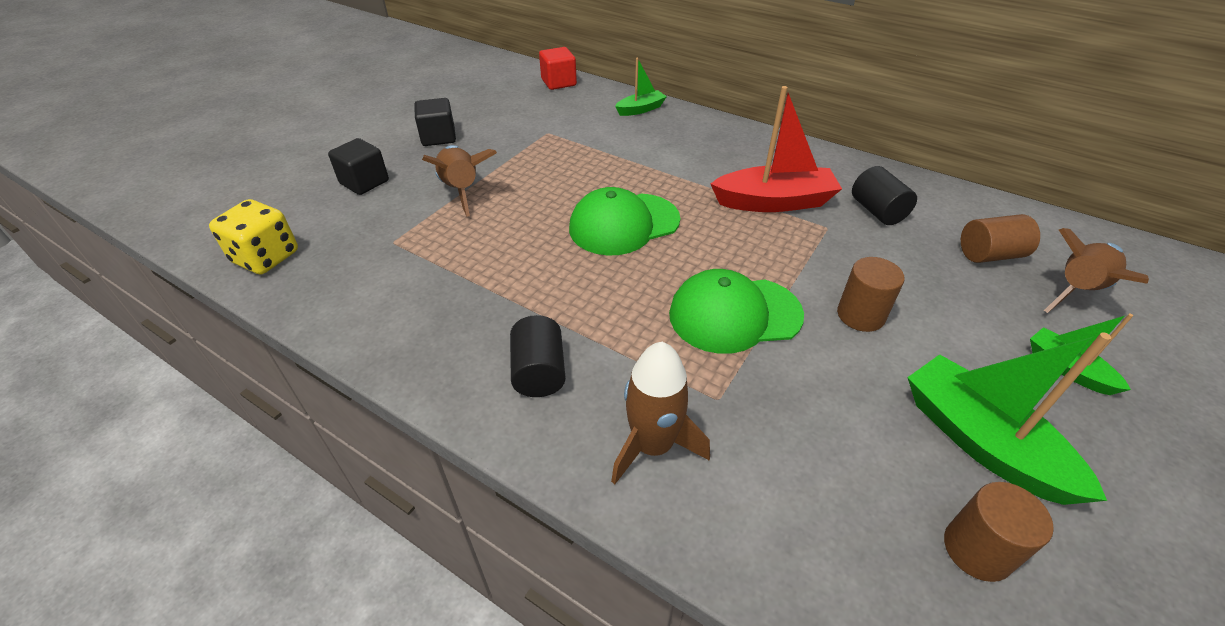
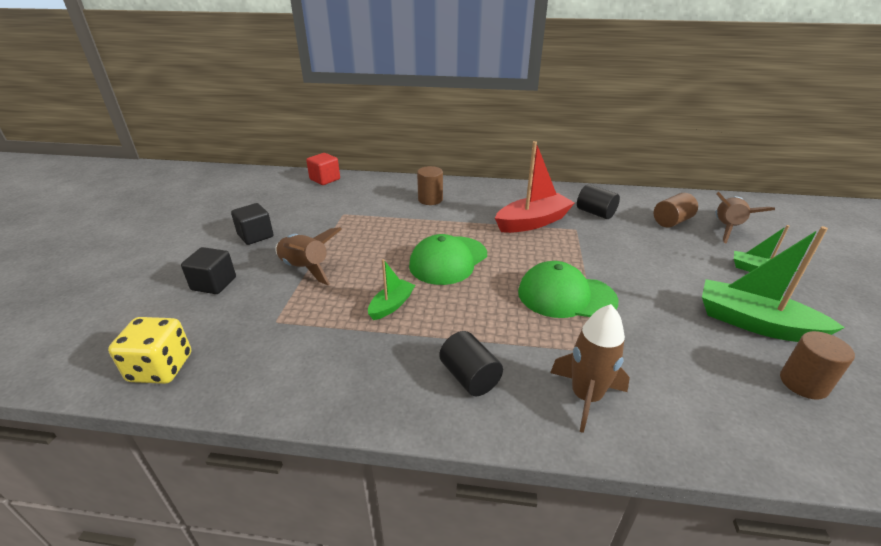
camera: 25 degrees left, 10 degrees down
(640, 109) = (400, 185): green boat -> green boat (391, 305)
(734, 314) = (566, 296): green cap -> green cap turned 45 degrees clockwise
(860, 315) = (636, 274): brown cylinder -> brown cylinder (430, 199)

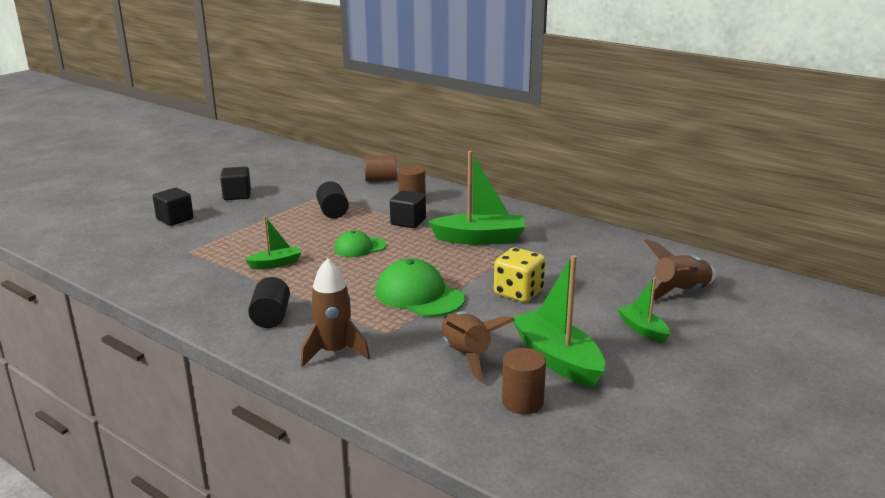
camera: 30 degrees right, 10 degrees down
(161, 368) = (97, 256): yellow dice -> yellow dice (518, 293)
(305, 269) = (245, 225): brown rocket -> brown rocket (466, 356)
(325, 179) = (342, 165): red cube -> none
(448, 260) = (360, 247): green cap -> green cap, size x0.61
(455, 222) = (408, 222): none -> black cube
(533, 222) = (480, 239): red boat -> green boat
(595, 213) = (557, 246): black cylinder -> black cylinder (333, 212)
(671, 221) = (628, 272): brown cylinder -> brown cylinder (381, 180)

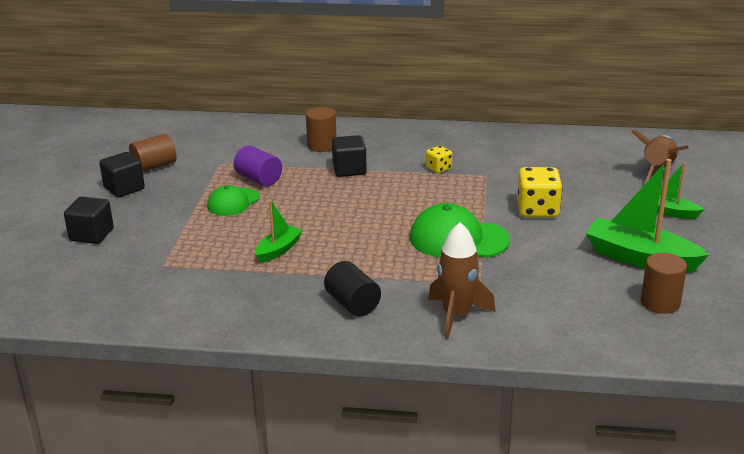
camera: 30 degrees left, 5 degrees up
(333, 212) = (259, 179): black cylinder -> purple cylinder
(360, 247) = (339, 209): green cap -> green cap (233, 202)
(381, 180) = (259, 131): brown cylinder -> brown cylinder (154, 166)
(466, 356) = (570, 280): brown rocket -> none
(480, 239) = (438, 168): green boat -> yellow dice

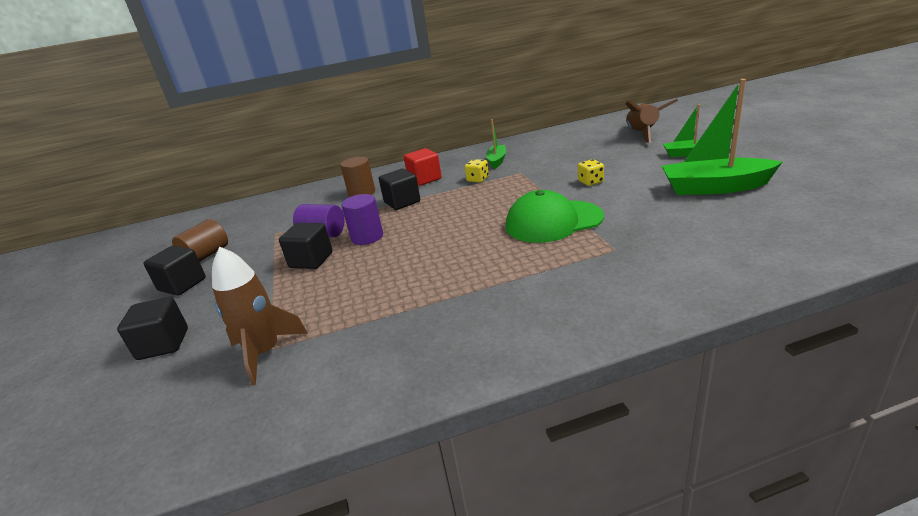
camera: 20 degrees left, 0 degrees up
(233, 202) = (311, 260): green cap -> black cube
(278, 250) = (393, 287): green boat -> green boat (497, 161)
(292, 196) = (367, 237): none -> purple cylinder
(352, 304) = (518, 312): black cylinder -> none
(391, 150) = (424, 179): none -> red cube
(457, 315) = (631, 285): brown rocket -> brown rocket (265, 353)
(537, 210) = (590, 182): yellow dice -> yellow dice, size x0.55
(660, 303) = (780, 212): brown cylinder -> none

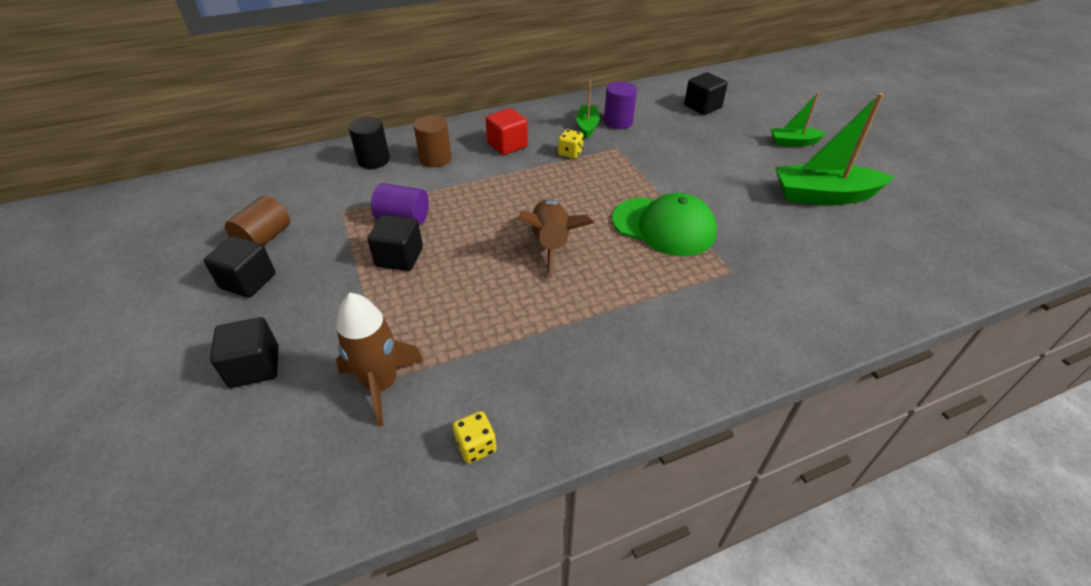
camera: 10 degrees left, 15 degrees up
(311, 198) = (374, 160): none -> black cylinder
(367, 237) = (458, 228): purple cylinder -> purple cylinder (618, 122)
(402, 202) = (488, 178): black cube -> black cube (702, 107)
(553, 222) = (663, 226): green cap -> green cap turned 135 degrees counterclockwise
(590, 182) = (696, 172): yellow dice -> yellow dice (476, 446)
(642, 134) = (744, 106): brown rocket -> brown rocket (551, 245)

